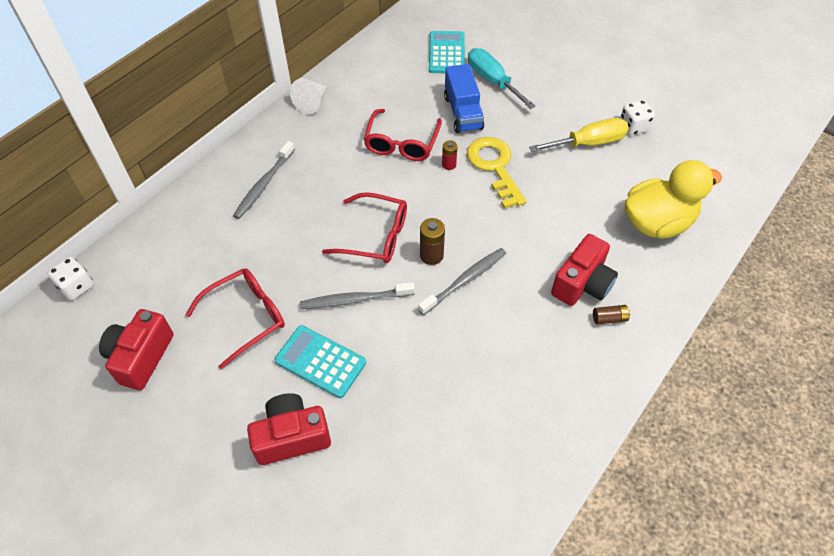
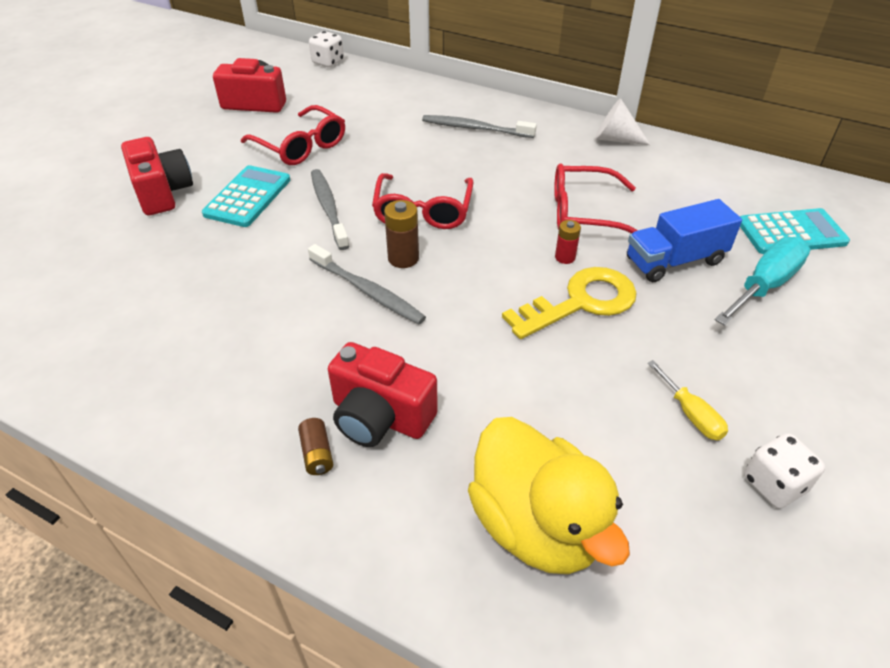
camera: 80 degrees right, 10 degrees down
(588, 143) = (691, 414): yellow screwdriver -> yellow screwdriver, size x0.57

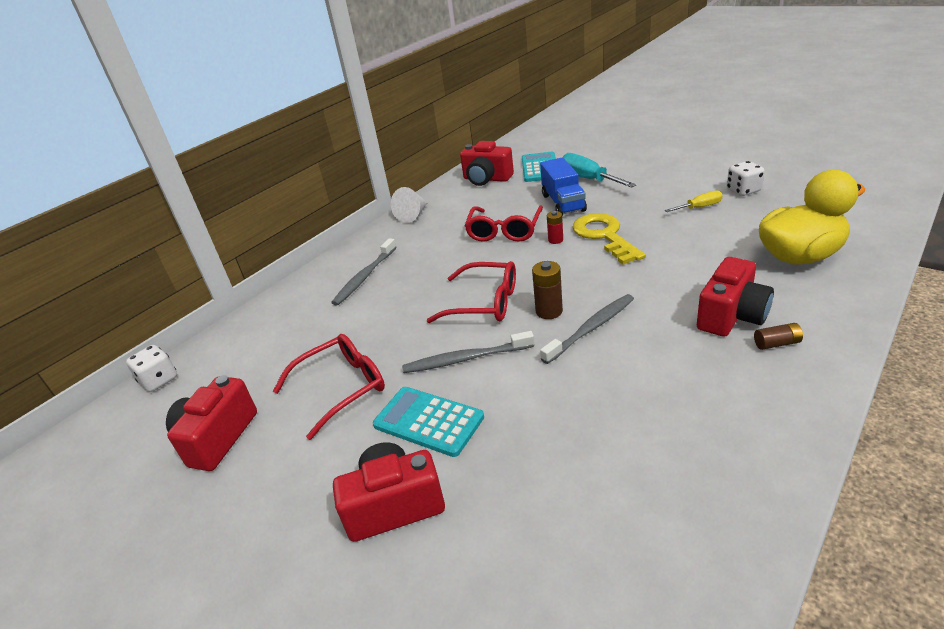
camera: 75 degrees left, 10 degrees down
(735, 185) = (486, 179): none -> red camera

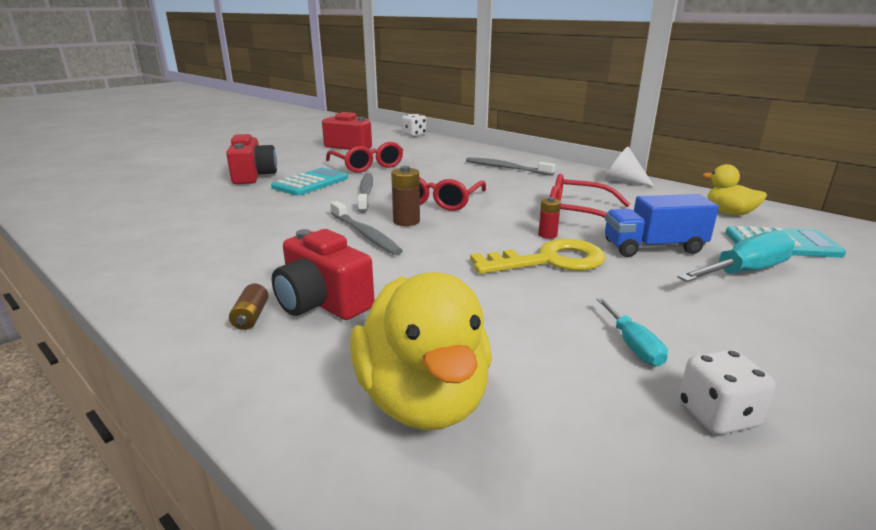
camera: 90 degrees right, 10 degrees down
(486, 179) = (729, 213): red camera -> yellow duck
(699, 207) = (633, 345): yellow screwdriver -> turquoise screwdriver

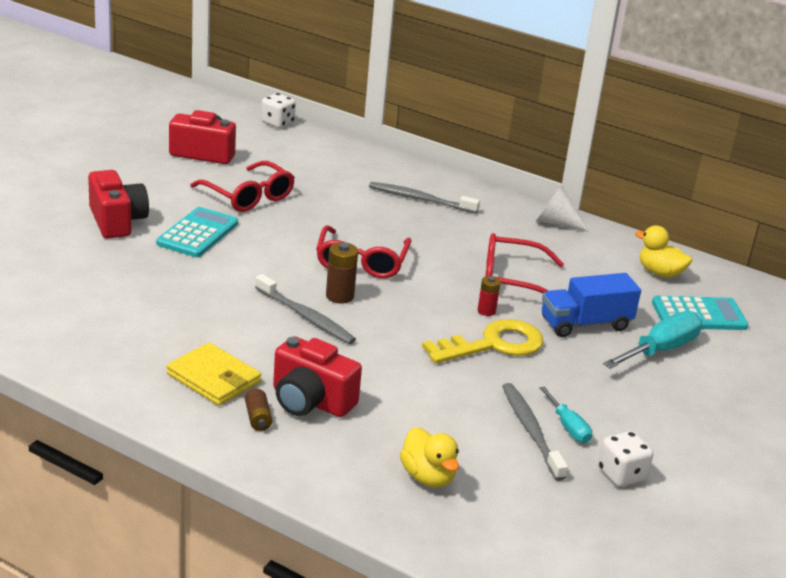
camera: 15 degrees left, 5 degrees up
(236, 278) = (214, 378): none -> yellow wallet
(366, 193) = (273, 250): grey toothbrush -> grey toothbrush (530, 430)
(423, 399) = (428, 477): yellow duck -> yellow duck, size x0.56

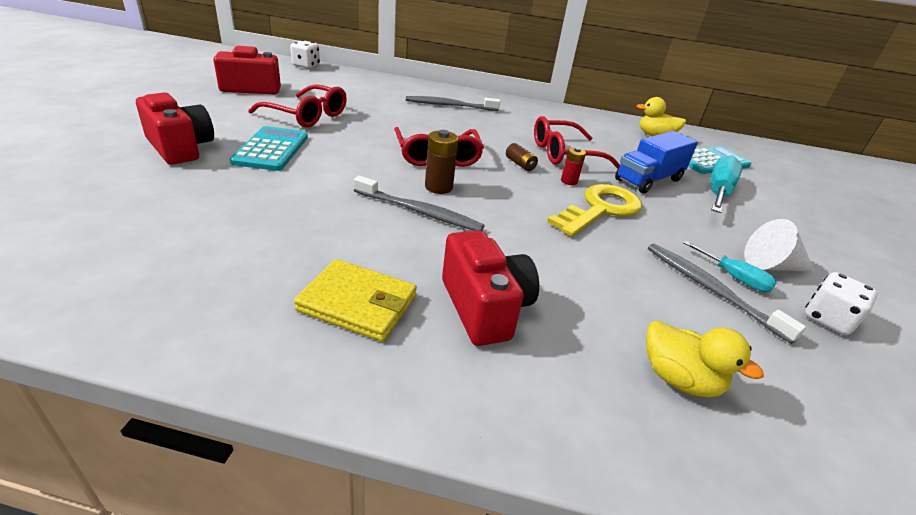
camera: 20 degrees left, 5 degrees up
(258, 418) = (439, 348): brown battery -> brown battery (520, 164)
(310, 401) = (484, 307): red camera -> red camera turned 120 degrees counterclockwise
(556, 223) = (557, 112): white cone -> white cone (771, 266)

